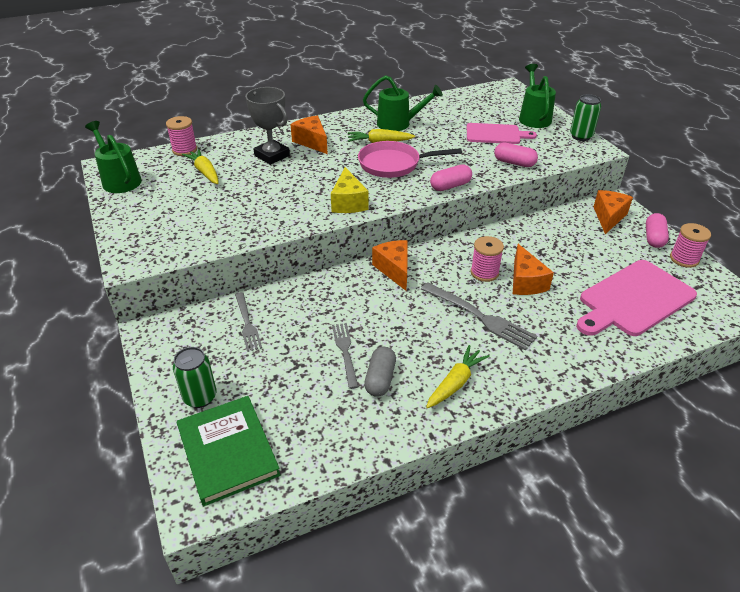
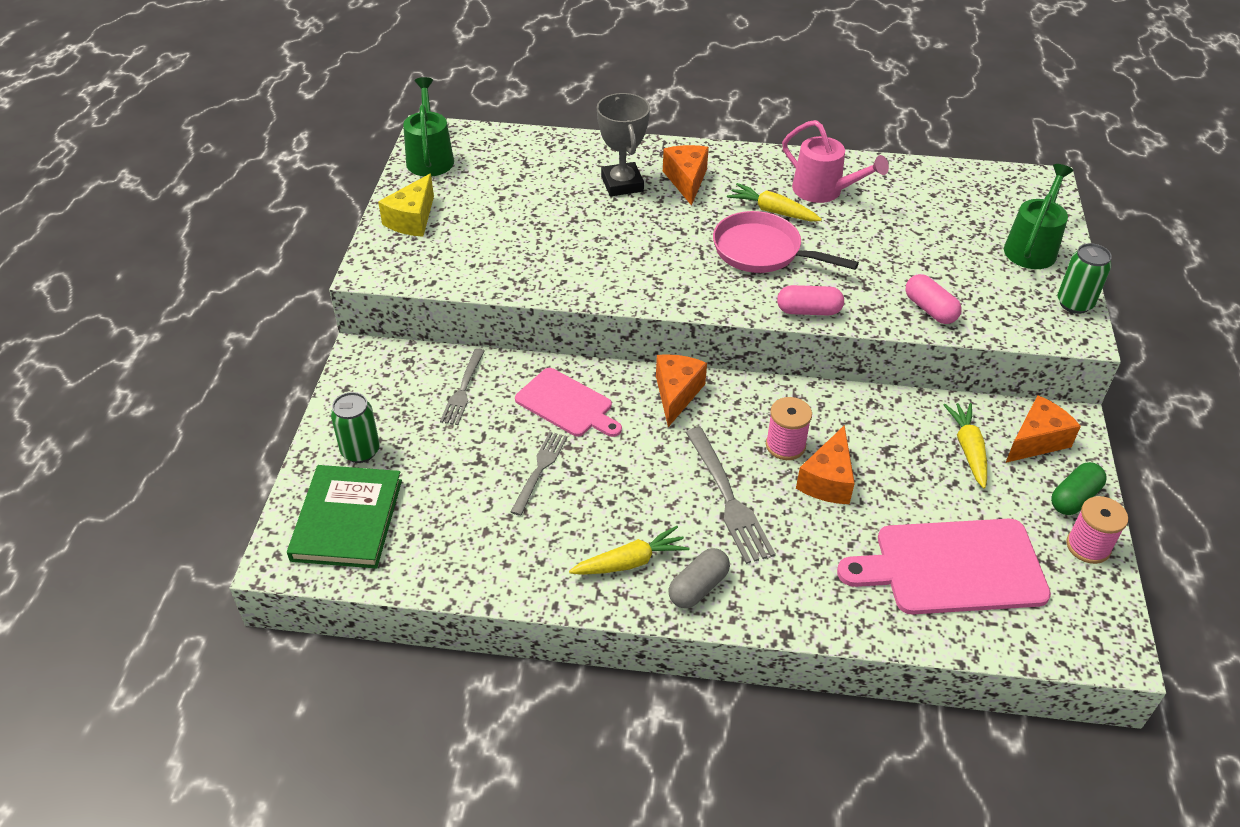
camera: 30 degrees right, 5 degrees up
(184, 150) = (528, 140): pink spool -> none
(204, 172) = (528, 180): yellow carrot -> yellow carrot (968, 449)
(348, 202) = (660, 285): yellow cheese -> yellow cheese (412, 219)
(380, 379) = (552, 518): grey capsule -> grey capsule (698, 587)
(399, 124) = (824, 191): green watering can -> pink watering can
(495, 134) = (947, 255): pink cutting board -> pink cutting board (567, 404)
(653, 238) = (1074, 498): pink capsule -> green capsule

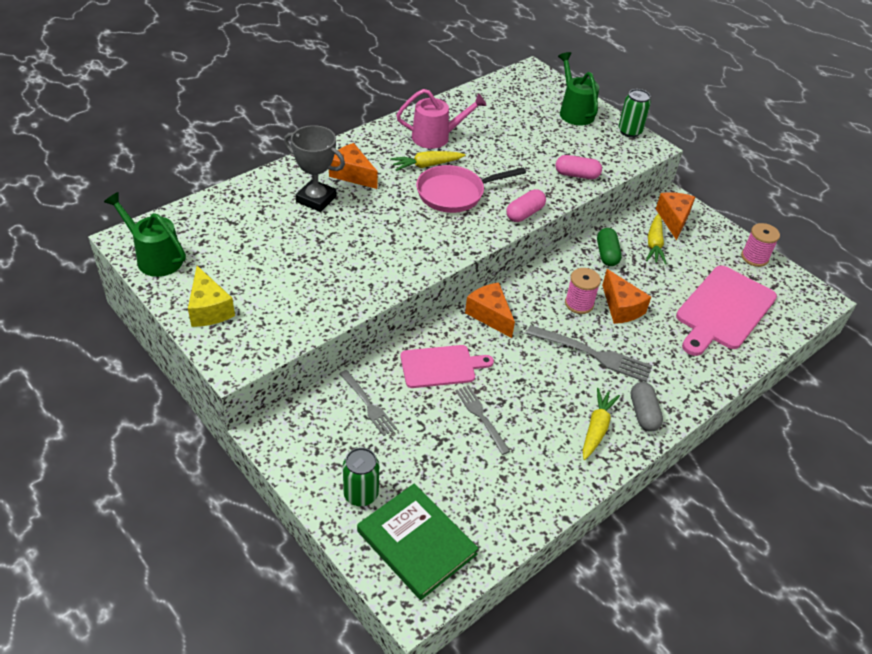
camera: 50 degrees left, 0 degrees up
(968, 449) = (654, 244): yellow carrot -> yellow carrot turned 120 degrees counterclockwise
(1074, 498) = (721, 237): green capsule -> green capsule (607, 254)

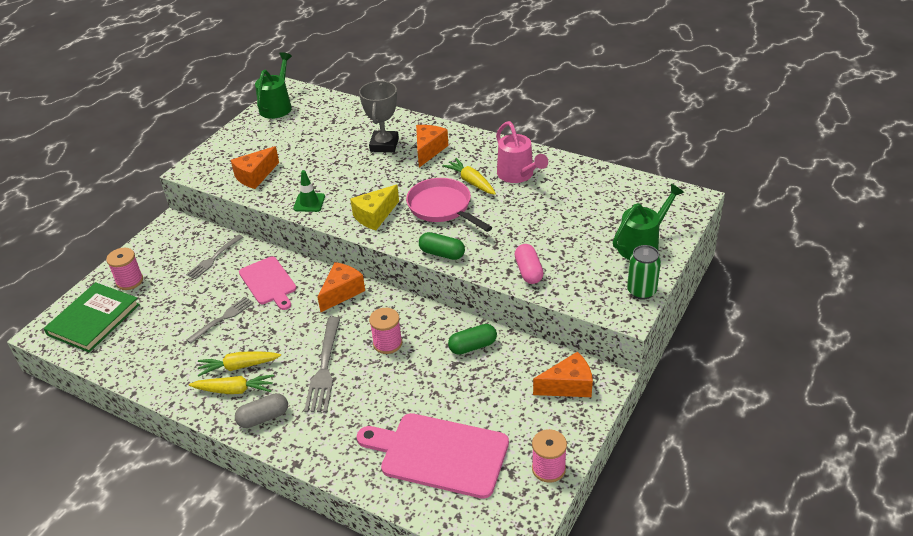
camera: 75 degrees right, 5 degrees down
(209, 309) = (237, 143): yellow cheese -> yellow cheese (375, 216)
(361, 494) = (129, 281): green can -> pink spool
(381, 278) = (309, 202): none -> green traffic cone
(524, 213) = (442, 253): pink capsule -> green capsule
(621, 307) = (398, 373): orange cheese -> orange cheese (255, 176)
(654, 244) = (513, 378): yellow carrot -> yellow carrot (238, 367)

